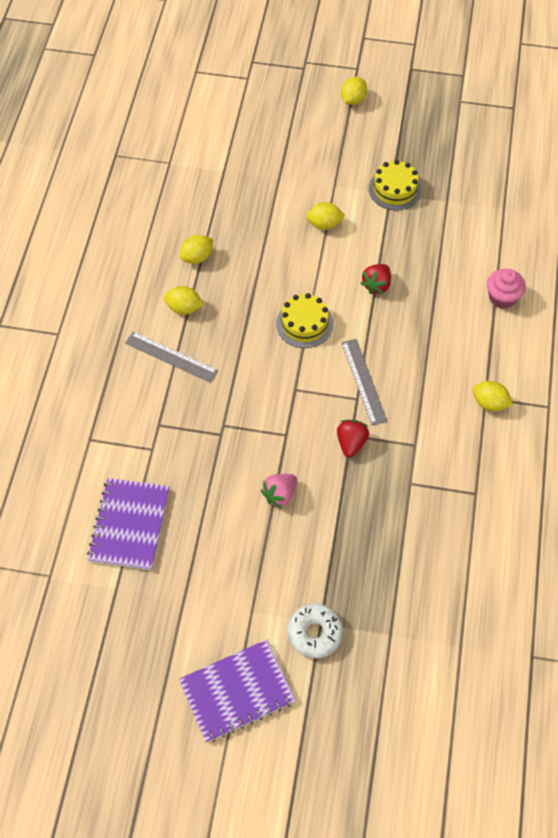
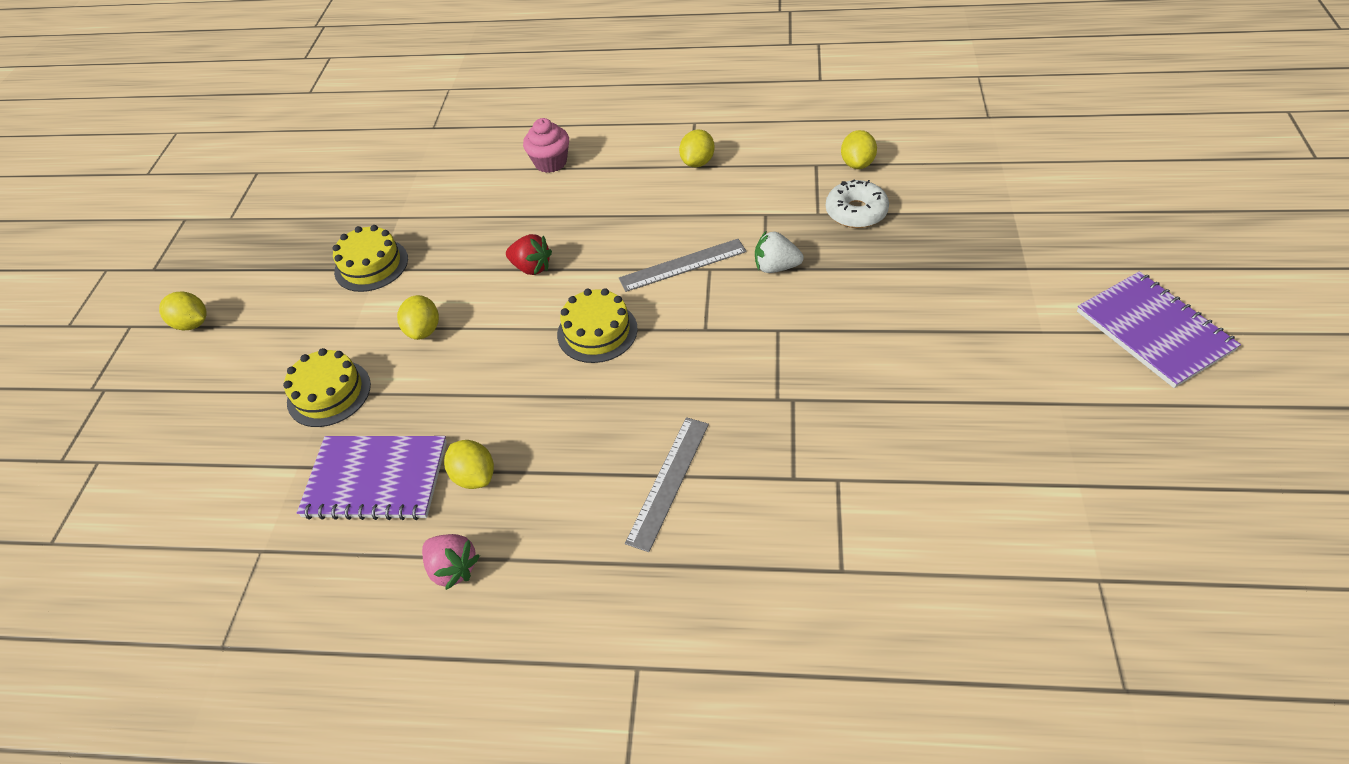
camera: 90 degrees left, 10 degrees down
(129, 525) = (973, 486): purple notebook -> purple notebook (376, 479)
(184, 308) = (575, 479): yellow lemon -> yellow lemon (857, 164)
(278, 179) = (329, 393): none -> yellow cake
(280, 495) = (869, 325): pink strawberry -> pink strawberry (453, 568)
(315, 633) = (1042, 271): white donut -> white donut (856, 212)
(351, 443) = (776, 267): red strawberry -> white strawberry

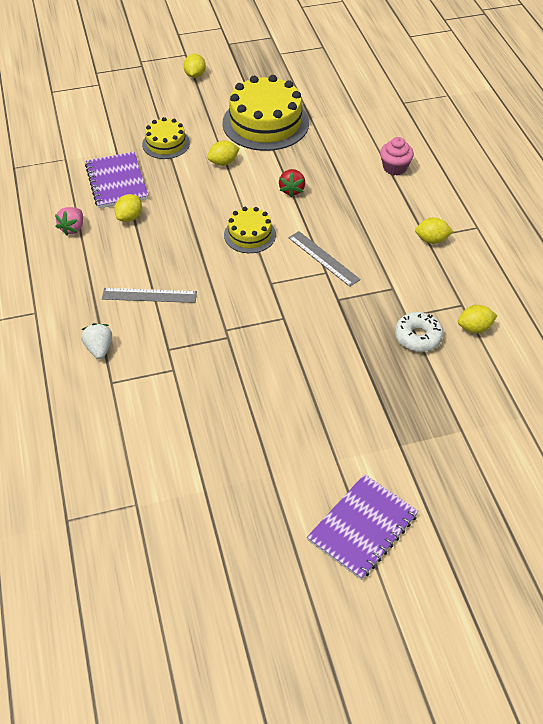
camera: 65 degrees right, 0 degrees up
(371, 265) = (265, 123): yellow cake -> yellow cake, size x1.87
(776, 267) = (341, 305): white strawberry -> white strawberry (99, 349)

